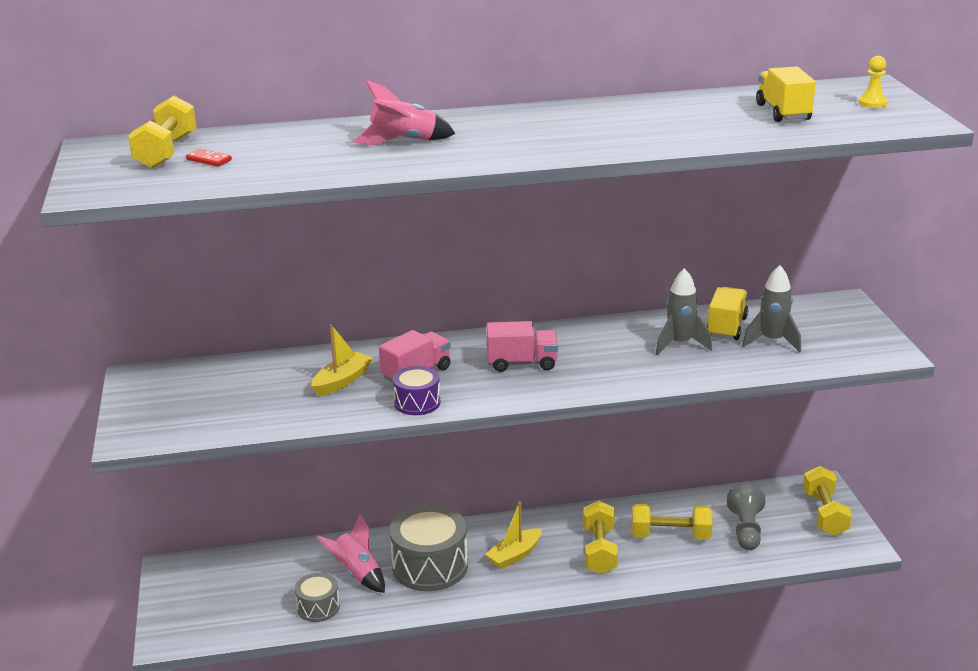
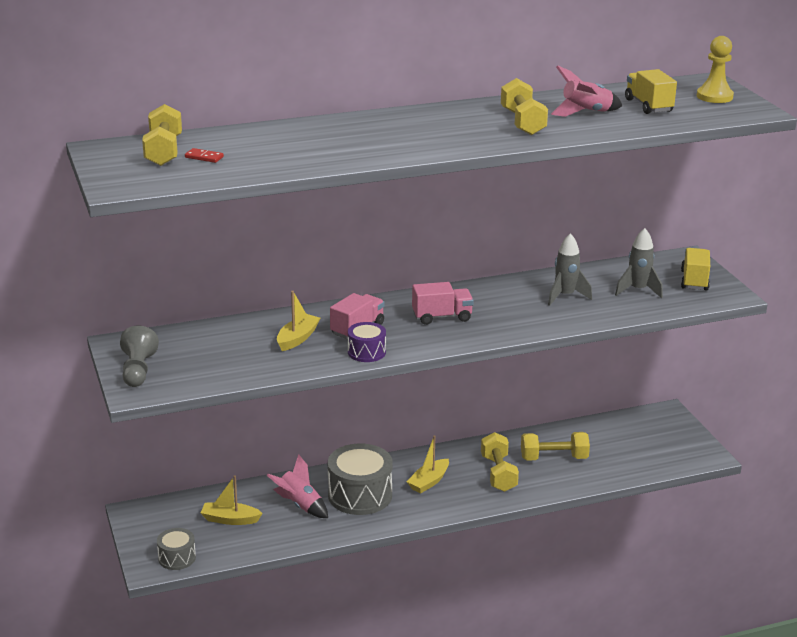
camera: 10 degrees left, 0 degrees up
(273, 586) = (230, 519): none -> yellow boat
(318, 607) = (274, 533): grey drum -> grey drum (177, 558)
(403, 142) = (357, 138): pink rocket -> pink rocket (586, 113)
(726, 327) = (598, 281): yellow truck -> yellow truck (694, 280)
(746, 530) = (614, 450): grey pawn -> grey pawn (138, 370)
(824, 514) = (674, 434): yellow dumbbell -> yellow dumbbell (522, 122)
(872, 103) = (714, 96): yellow pawn -> yellow pawn, size x1.62

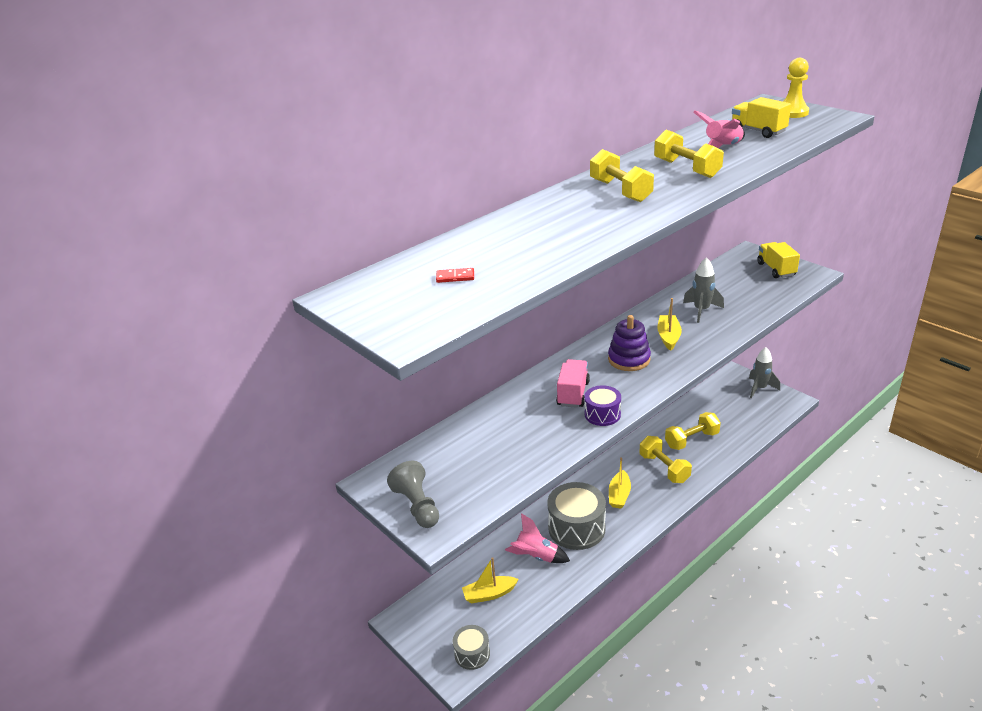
camera: 20 degrees left, 5 degrees up
(164, 151) = (407, 282): yellow dumbbell -> yellow dumbbell (620, 191)
(297, 338) = (532, 420): yellow boat -> yellow boat (668, 337)
(442, 317) = (629, 359): pink truck -> purple stacking toy
(638, 290) = (747, 289): grey rocket -> grey rocket (760, 388)

